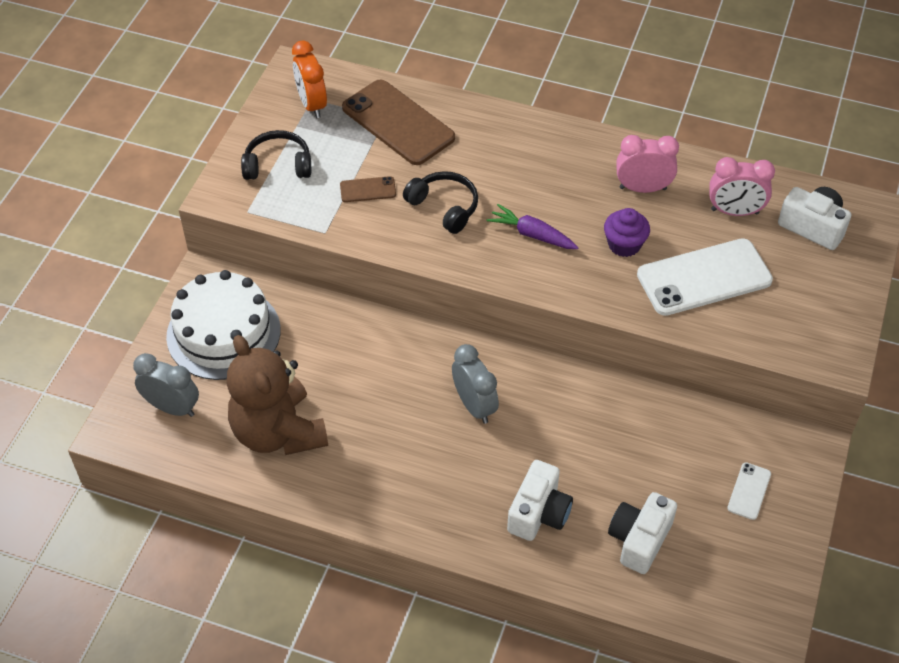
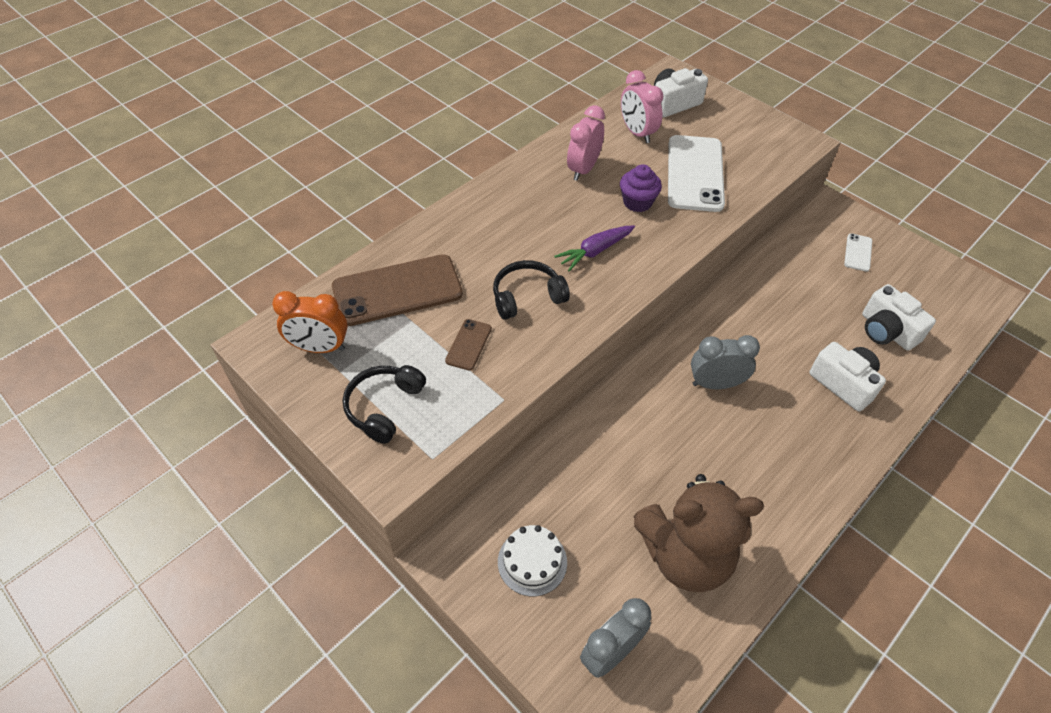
camera: 65 degrees left, 0 degrees up
(223, 333) = (532, 562): white cake -> white cake, size x0.53
(734, 211) = (637, 133): pink clock -> pink clock turned 120 degrees clockwise
(749, 491) = (858, 252): white phone -> white phone turned 60 degrees clockwise

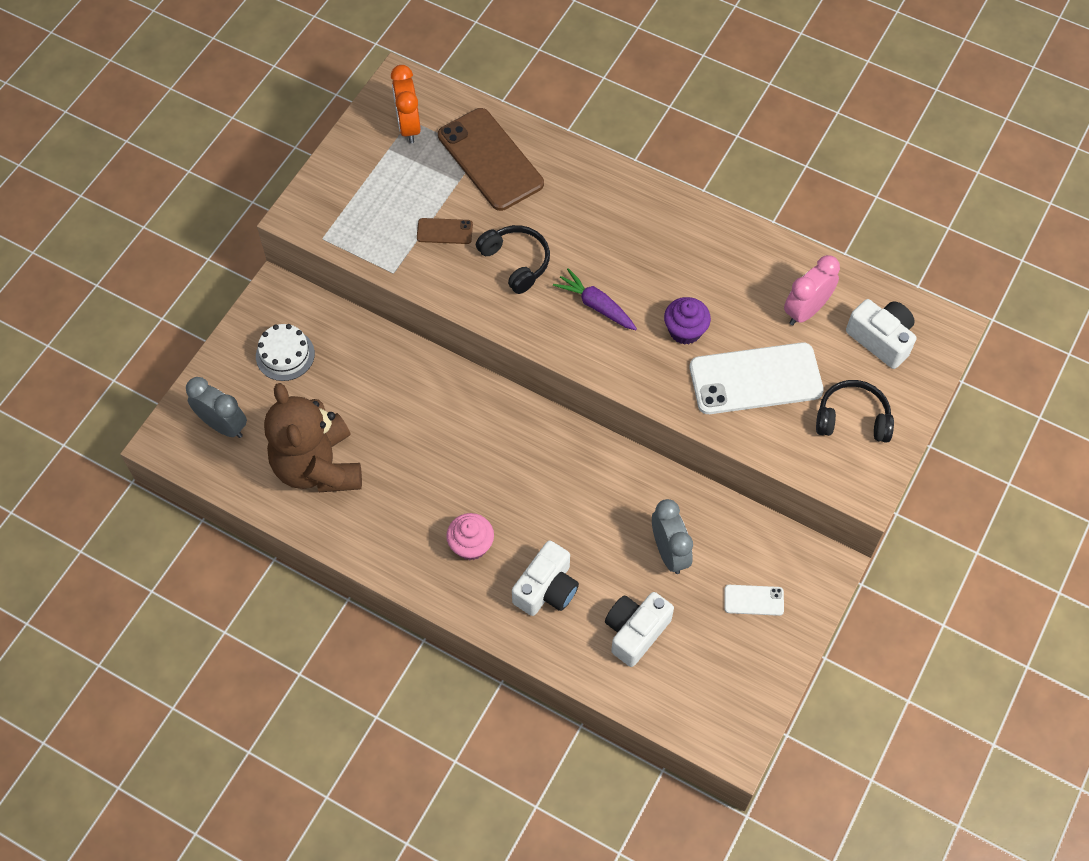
camera: 75 degrees right, 10 degrees up
(384, 407) = (362, 191): black headphones -> black headphones (852, 419)
(583, 169) = (719, 270): pink clock -> none
(715, 384) = (509, 469): grey clock -> grey clock (669, 552)
(794, 432) = (471, 545): none -> pink cupcake

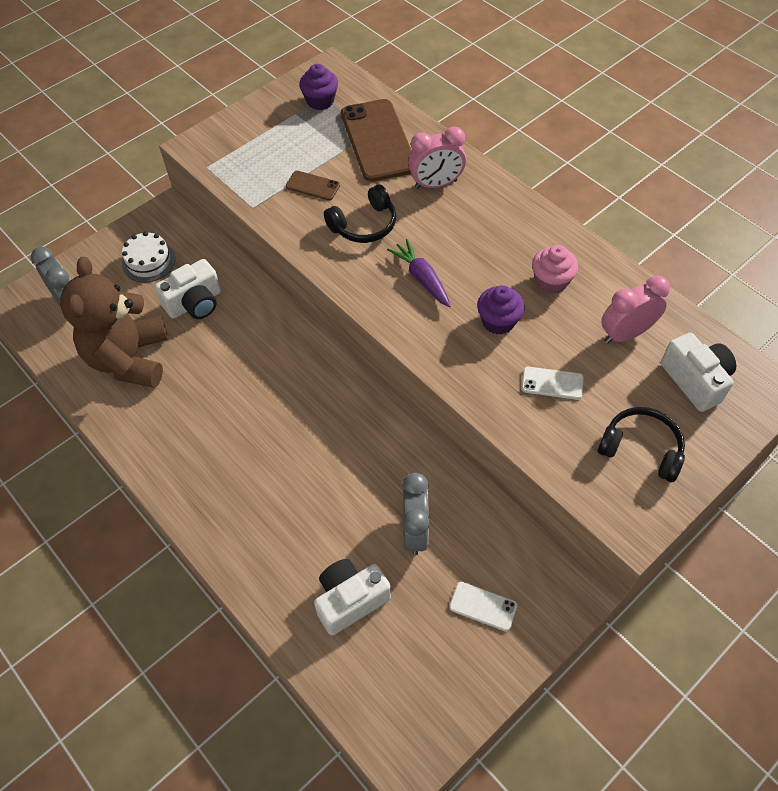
camera: 20 degrees right, 5 degrees down
(408, 126) = (320, 101): orange clock -> purple cupcake
(471, 545) = (230, 467): pink cupcake -> pink cupcake (551, 281)
(516, 262) = (364, 225): black headphones -> black headphones turned 75 degrees clockwise
(546, 589) = (281, 530): white camera -> white camera (195, 303)
(570, 196) = (436, 184): none -> pink clock
(755, 379) = (552, 383): white phone -> white phone, size x0.46

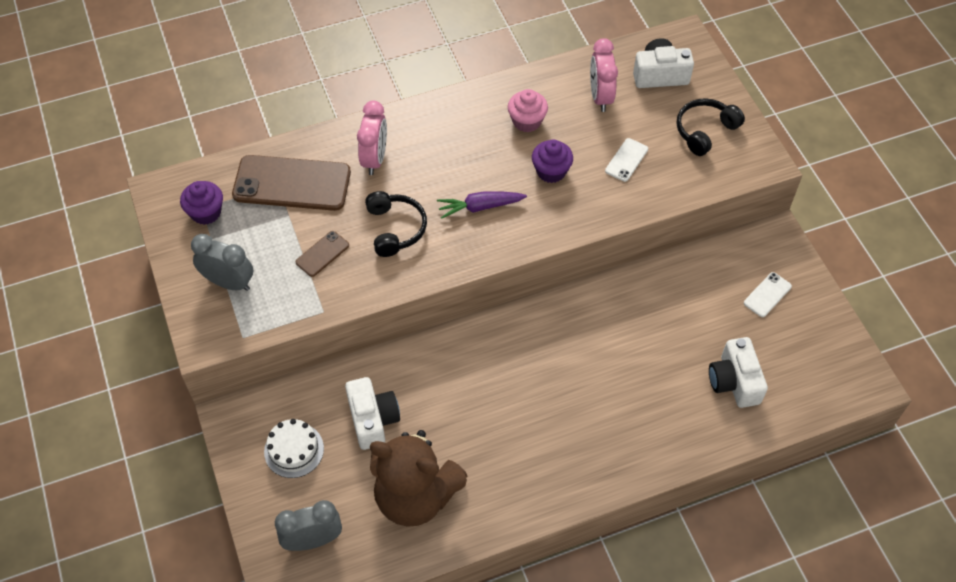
camera: 70 degrees left, 0 degrees up
(415, 531) = (689, 317): grey clock -> grey clock (229, 282)

